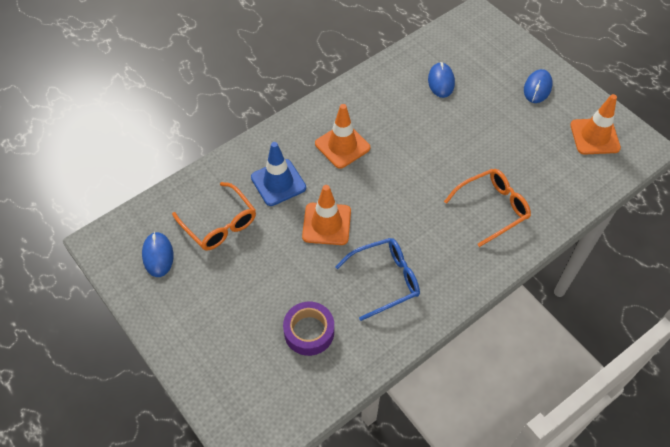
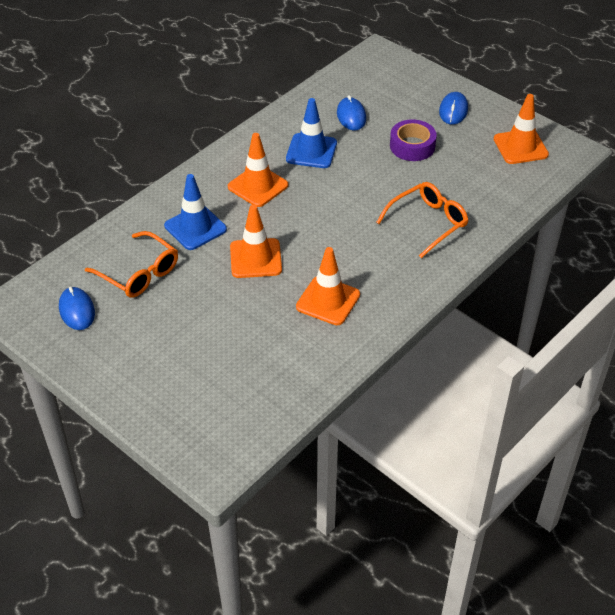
camera: 10 degrees left, 10 degrees down
(309, 332) = (257, 357): purple tape -> purple tape (412, 146)
(384, 280) = (328, 301): blue glasses -> orange traffic cone
(397, 115) = (311, 151): none -> blue traffic cone

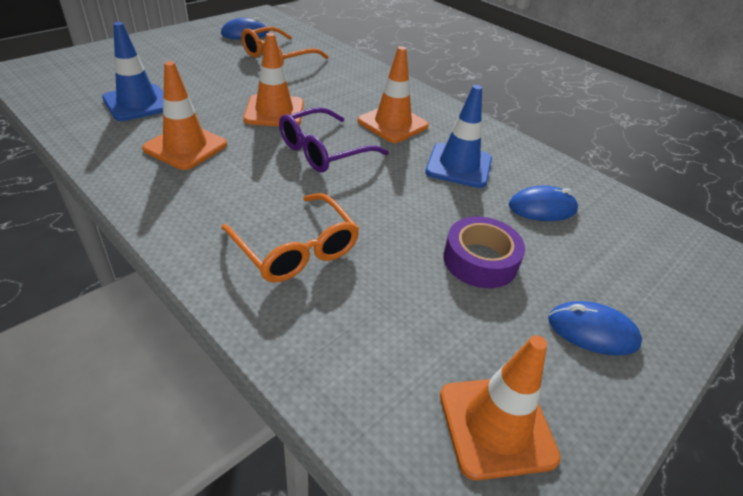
camera: 90 degrees right, 5 degrees down
(195, 227) = (332, 85): blue traffic cone -> blue traffic cone (138, 103)
(311, 221) = (324, 151): none -> purple glasses

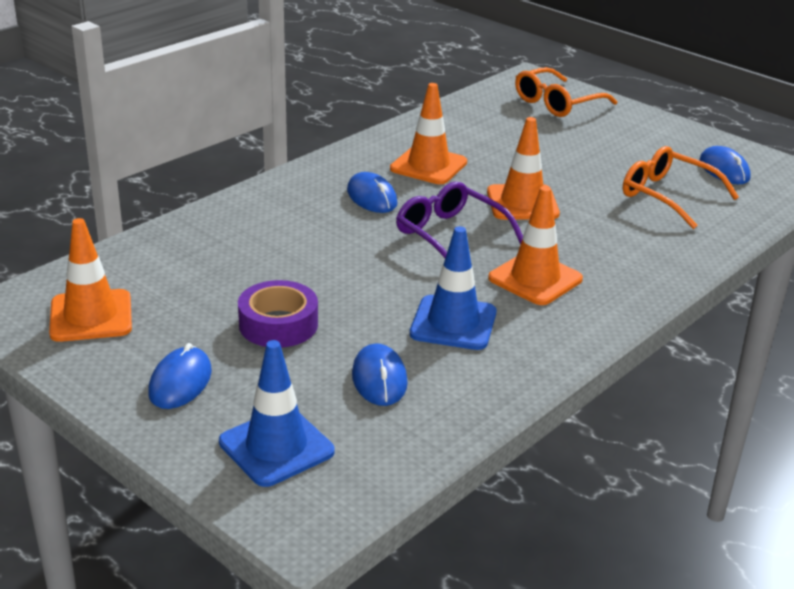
camera: 90 degrees right, 10 degrees down
(138, 103) = (499, 135): blue traffic cone -> blue traffic cone (276, 447)
(241, 186) = (371, 197): none -> blue mouse
(295, 248) = (285, 228): orange glasses -> orange glasses (557, 103)

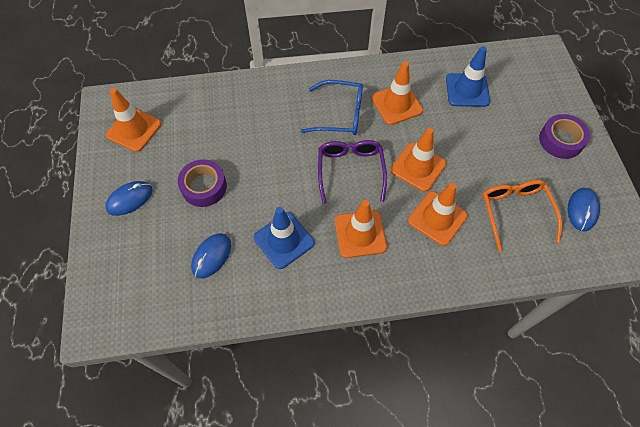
camera: 40 degrees right, 30 degrees up
(276, 447) = (128, 270): blue traffic cone -> blue traffic cone (467, 90)
(371, 197) = (339, 114): blue mouse -> blue glasses
(557, 103) = (537, 86): orange glasses -> none
(599, 232) = (437, 218): none -> orange traffic cone
(635, 131) = (560, 140): none -> purple tape

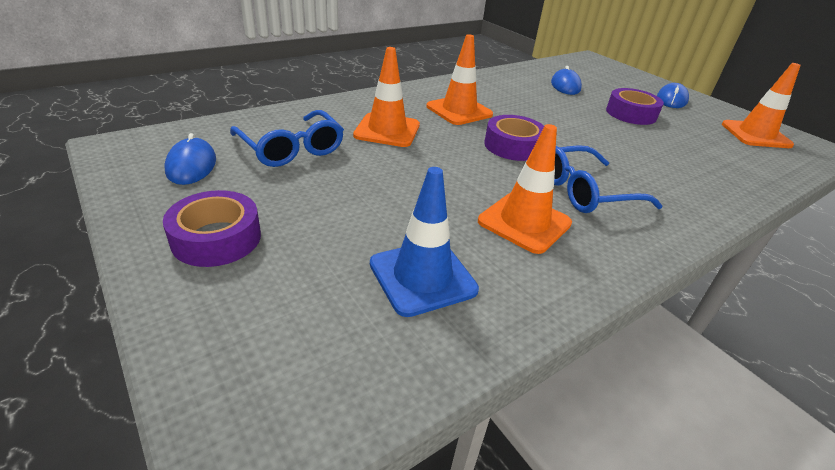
camera: 150 degrees right, 25 degrees down
(284, 240) = (522, 99): blue traffic cone -> none
(350, 171) = (513, 146): purple glasses -> purple tape
(418, 167) = (438, 163): orange traffic cone -> none
(515, 213) = (291, 148): orange glasses -> blue glasses

